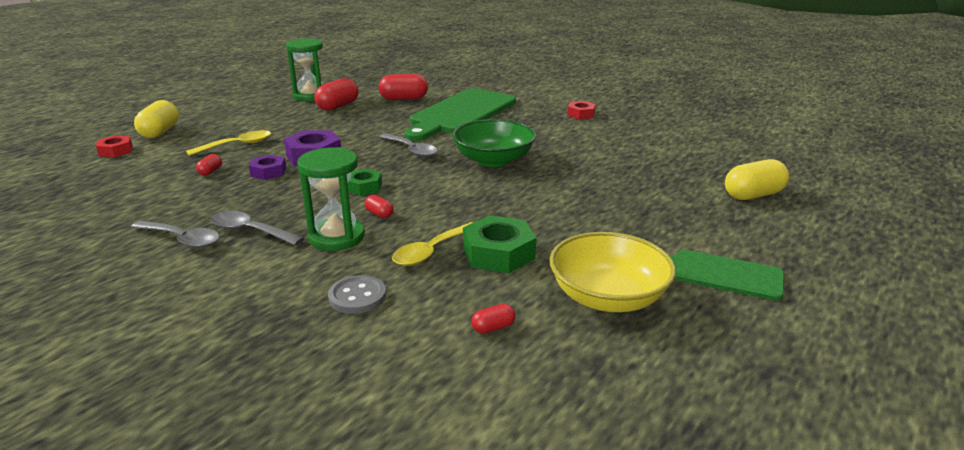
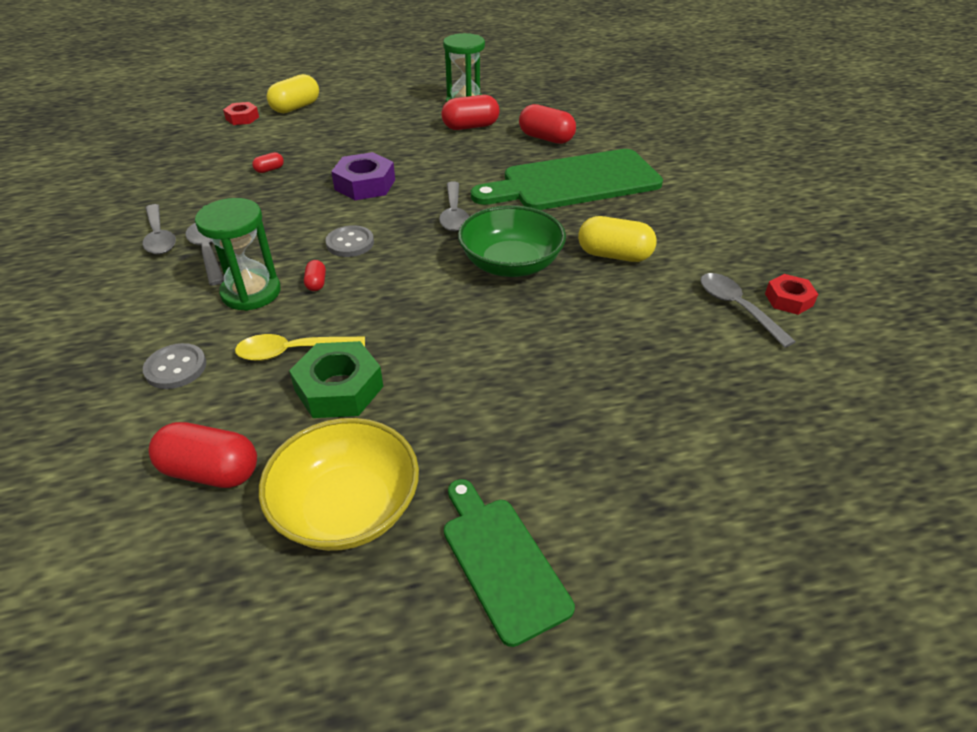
camera: 40 degrees right, 15 degrees up
(237, 145) = (326, 146): yellow spoon -> none
(268, 172) = (306, 189): purple nut -> none
(364, 187) = (350, 243): green nut -> grey button
(493, 328) = (211, 471): red capsule -> red capsule, size x2.07
(581, 114) = (713, 237): red nut -> red nut (788, 299)
(642, 137) = (737, 308): none -> grey spoon
(753, 195) = (740, 477): yellow capsule -> yellow capsule (614, 255)

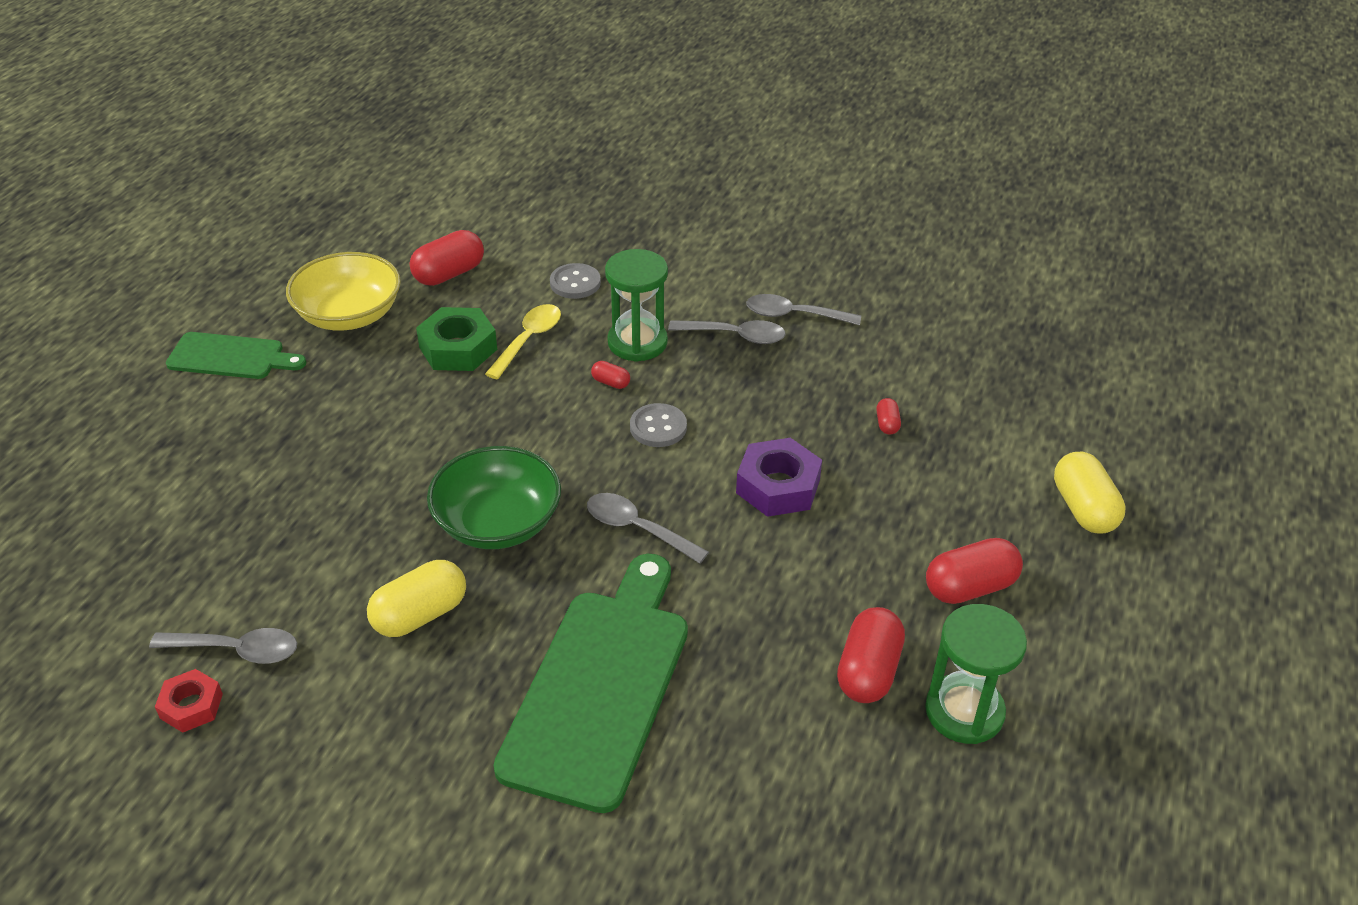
camera: 125 degrees right, 0 degrees up
(242, 118) = (1076, 446): red nut -> none
(546, 138) = (753, 741): red capsule -> red capsule (970, 587)

